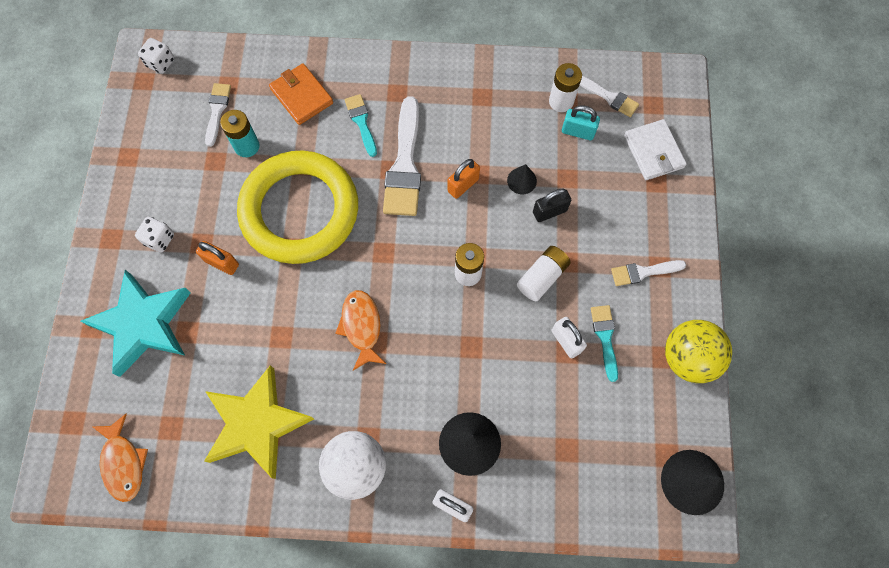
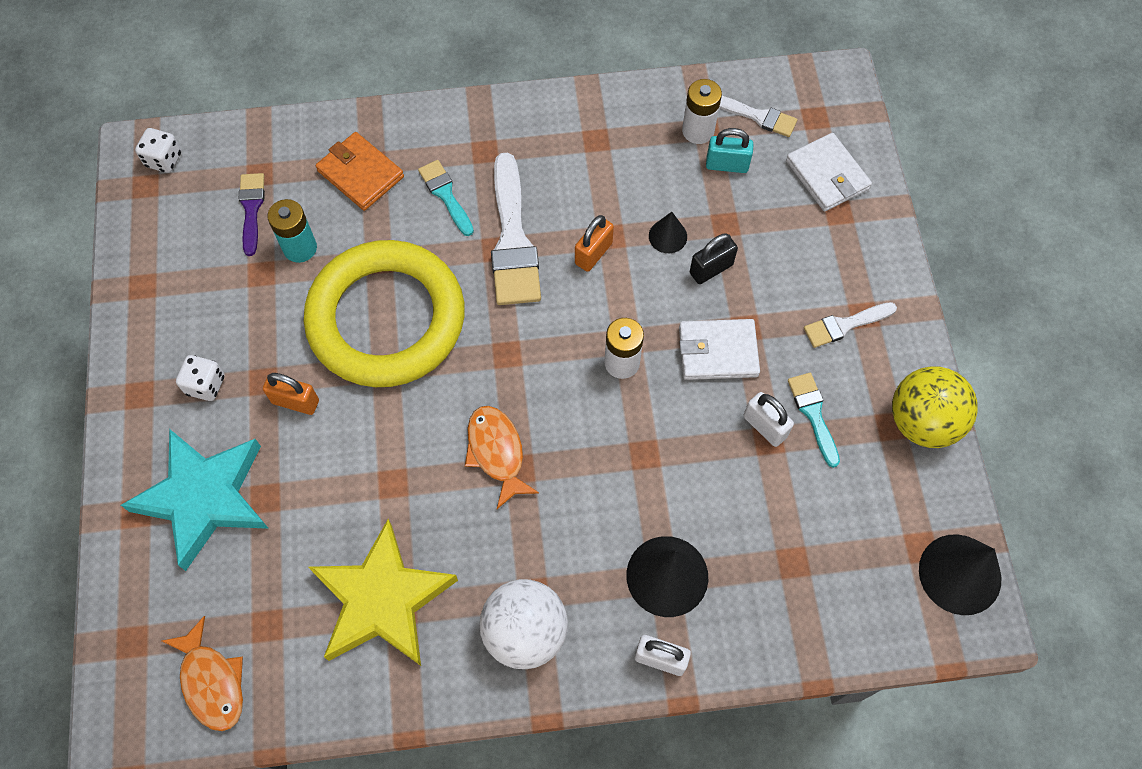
camera: 10 degrees left, 5 degrees down
(217, 110) = (251, 209): white brush -> purple brush
(542, 277) = (718, 352): white battery -> white wallet

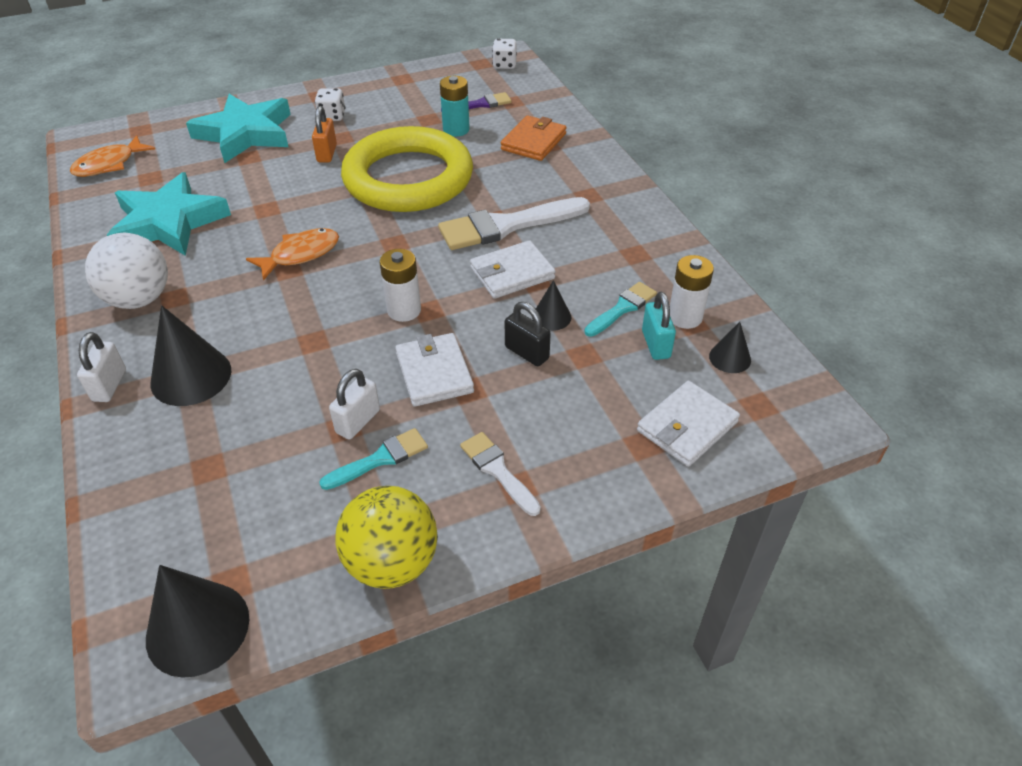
camera: 75 degrees right, 20 degrees down
(382, 599) = (169, 222): yellow star -> turquoise star
(445, 195) = (534, 184): turquoise brush -> turquoise brush (622, 308)
(593, 253) = (512, 273): orange padlock -> white wallet
(757, 116) = (730, 358): white brush -> black cone

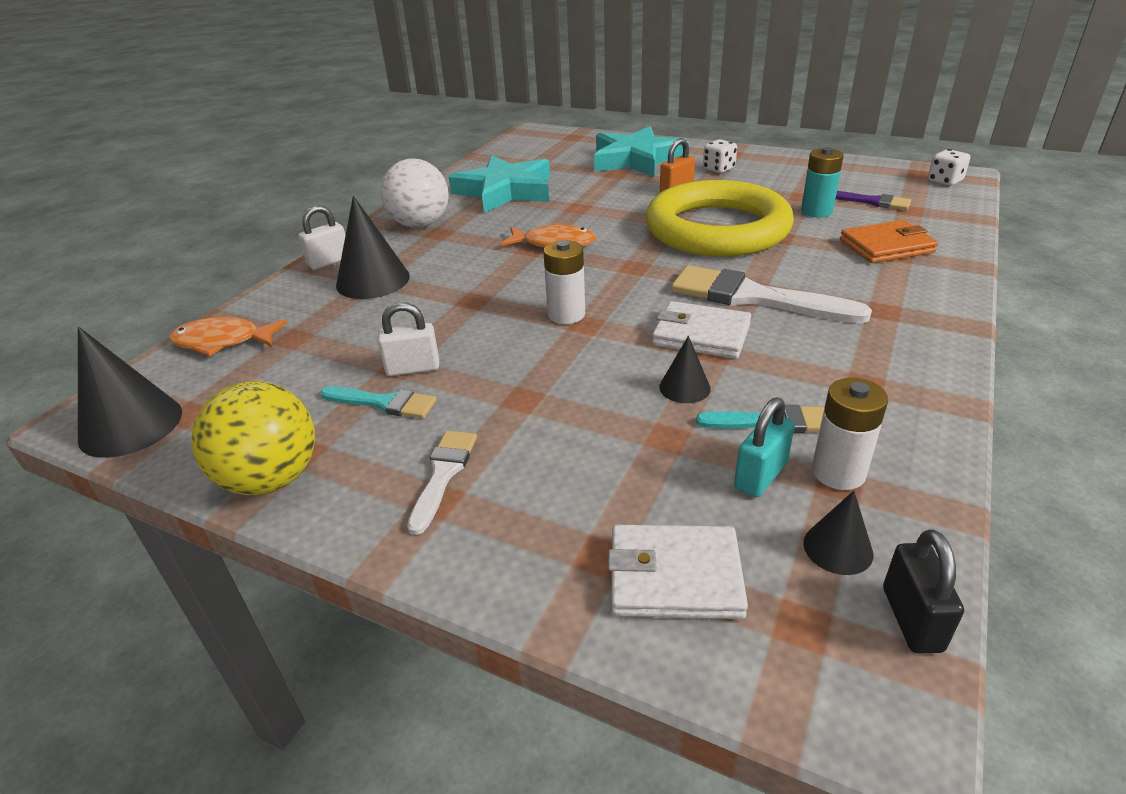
camera: 50 degrees right, 10 degrees down
(109, 164) = (525, 148): orange fish -> orange fish (223, 341)
(434, 373) = (517, 370): white wallet -> none
(527, 353) = (615, 402): black padlock -> black padlock (911, 619)

